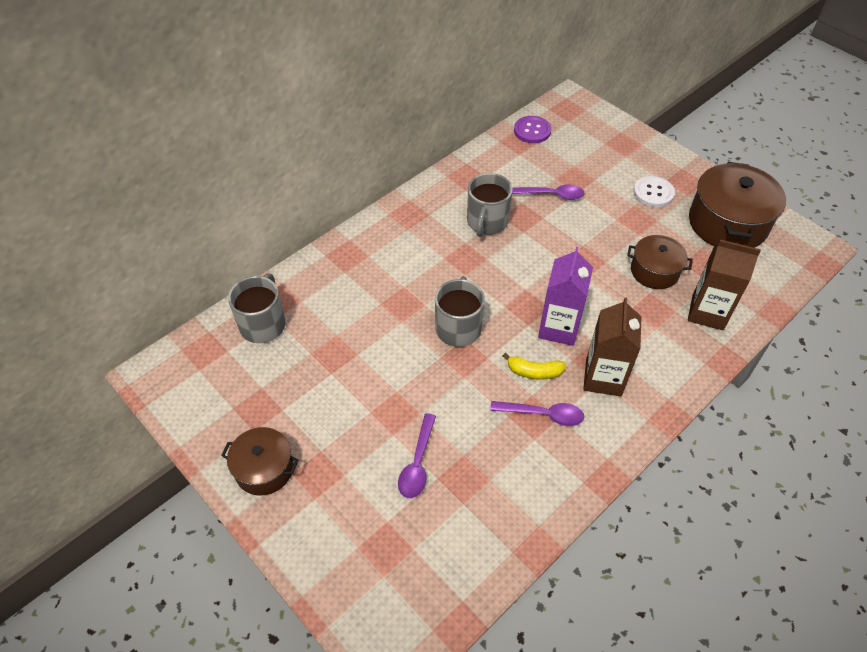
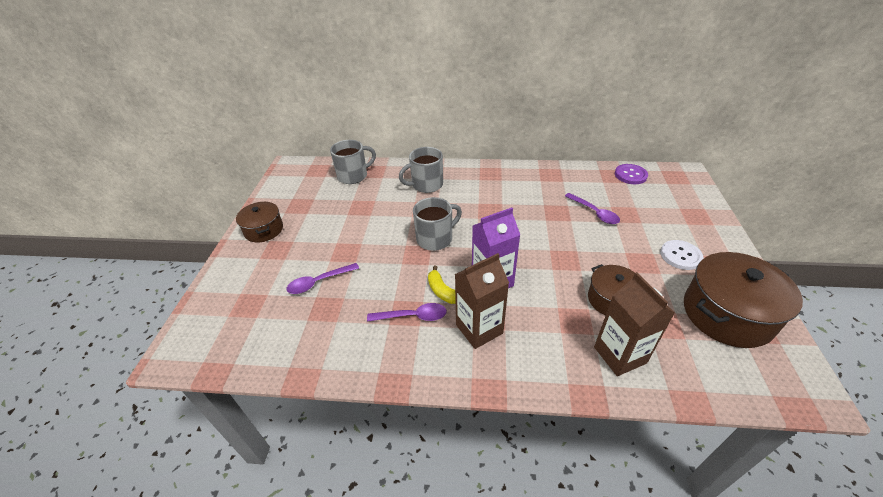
camera: 50 degrees right, 10 degrees down
(487, 222) = (529, 202): grey mug -> grey mug (426, 185)
(543, 414) = (413, 316): purple spoon -> purple spoon turned 60 degrees counterclockwise

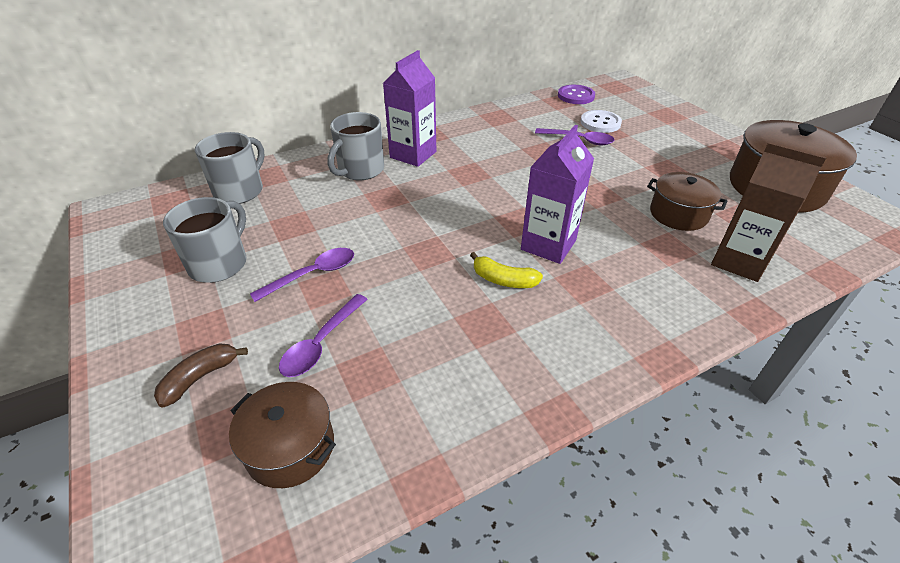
camera: 35 degrees left, 0 degrees up
(257, 273) = (200, 377): none -> brown banana
(264, 230) = (150, 312): brown pot -> brown pot (290, 447)
(413, 316) = (497, 324): purple spoon -> purple spoon (313, 274)
(435, 239) = (435, 225): grey mug -> grey mug (219, 263)
(467, 185) = (413, 154): none -> purple carton
(479, 329) = (587, 301): brown carton -> none
(680, 256) = (691, 153): white button -> white button (600, 123)

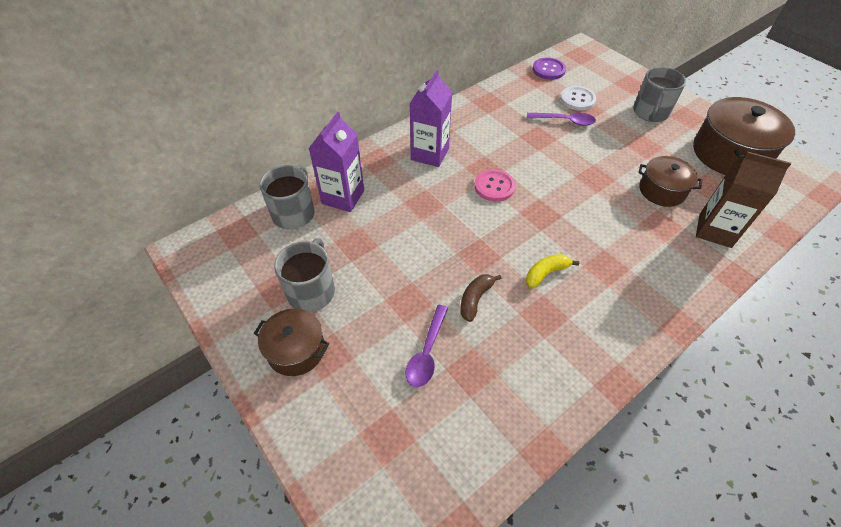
camera: 10 degrees left, 10 degrees up
(200, 377) = (346, 397): brown banana -> brown banana (475, 299)
(290, 447) = (439, 441): brown pot -> brown pot (296, 350)
(313, 274) = (394, 290): purple spoon -> none
(360, 170) = (390, 177): grey mug -> grey mug (650, 113)
(474, 190) = (494, 186): none -> pink button
(503, 280) = (546, 273): yellow banana -> yellow banana turned 135 degrees clockwise
(548, 245) = (570, 235): purple carton -> purple carton (343, 197)

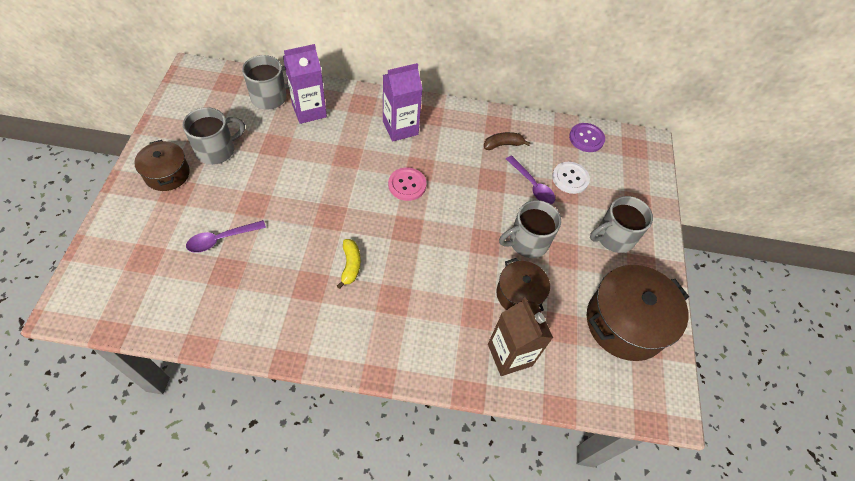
camera: 40 degrees right, 5 degrees up
(475, 299) = (288, 238): brown banana -> brown banana (503, 144)
(546, 273) = (350, 265): yellow banana -> yellow banana turned 75 degrees clockwise
(616, 156) = (527, 242): none -> grey mug

